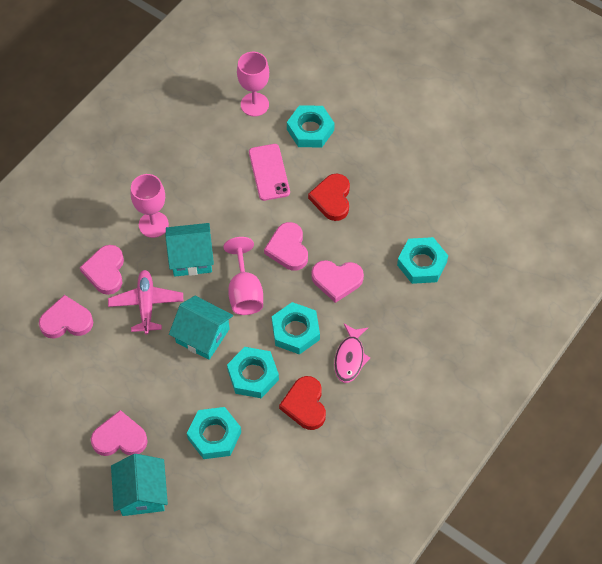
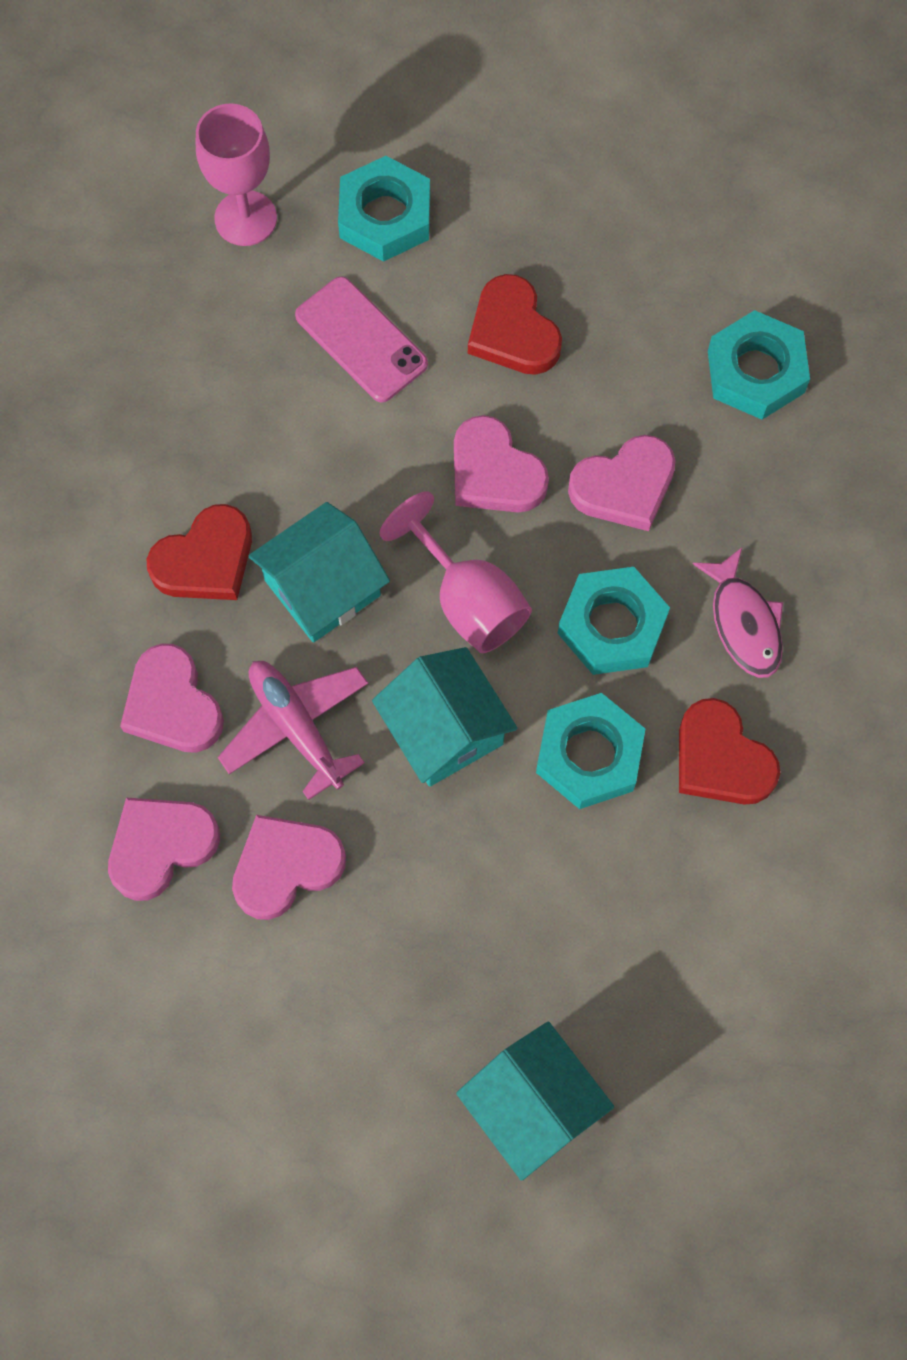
camera: 30 degrees left, 10 degrees up
(120, 438) = (419, 1021): pink heart -> pink heart (286, 867)
(153, 224) = (205, 560): pink goblet -> red heart
(202, 335) = (444, 730): turquoise house -> turquoise house turned 60 degrees clockwise
(214, 435) = (594, 913): turquoise nut -> none

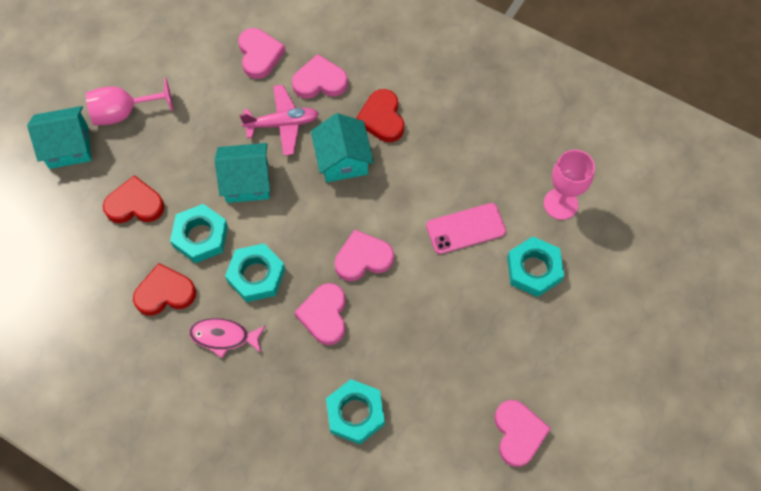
camera: 115 degrees right, 5 degrees down
(286, 867) = (223, 96): pink heart -> pink heart (518, 433)
(468, 600) = (304, 218): pink goblet -> pink goblet (124, 112)
(513, 332) = (437, 302): red heart -> red heart (135, 204)

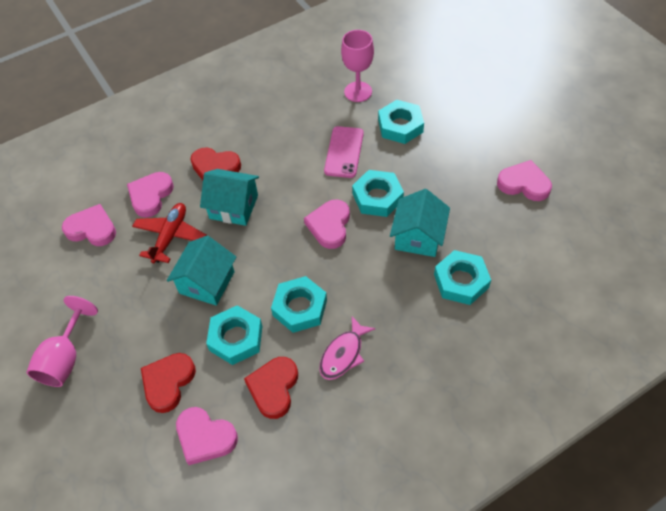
camera: 60 degrees left, 10 degrees down
(68, 146) = (64, 422): turquoise house -> turquoise house (418, 237)
(282, 124) = (170, 236): pink plane -> red plane
(324, 315) = (364, 271): pink heart -> pink heart (205, 437)
(422, 288) = (377, 197): none -> turquoise nut

